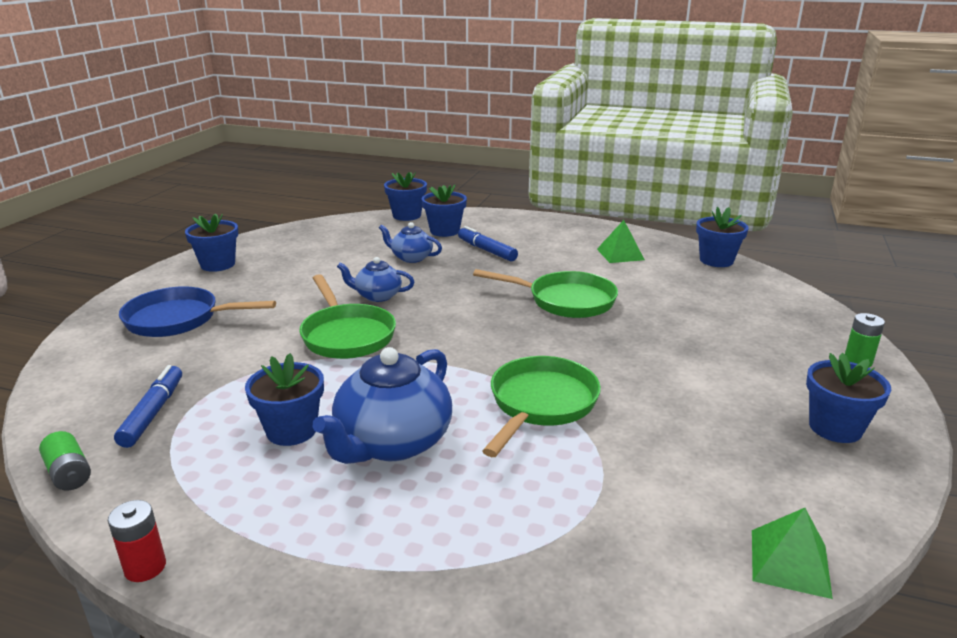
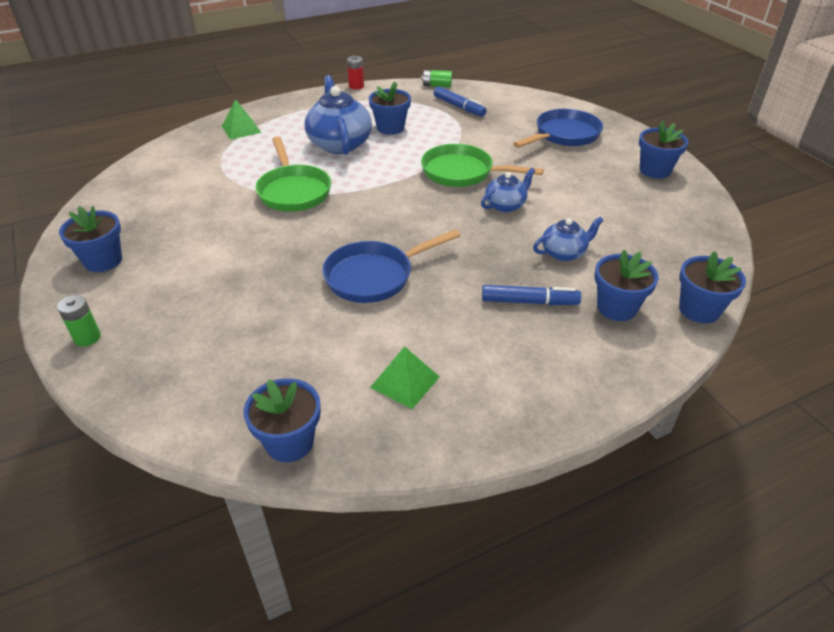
camera: 135 degrees right, 15 degrees up
(565, 301) = (374, 276): green pan -> blue pan
(790, 562) = (119, 181): green pyramid -> green pyramid (241, 129)

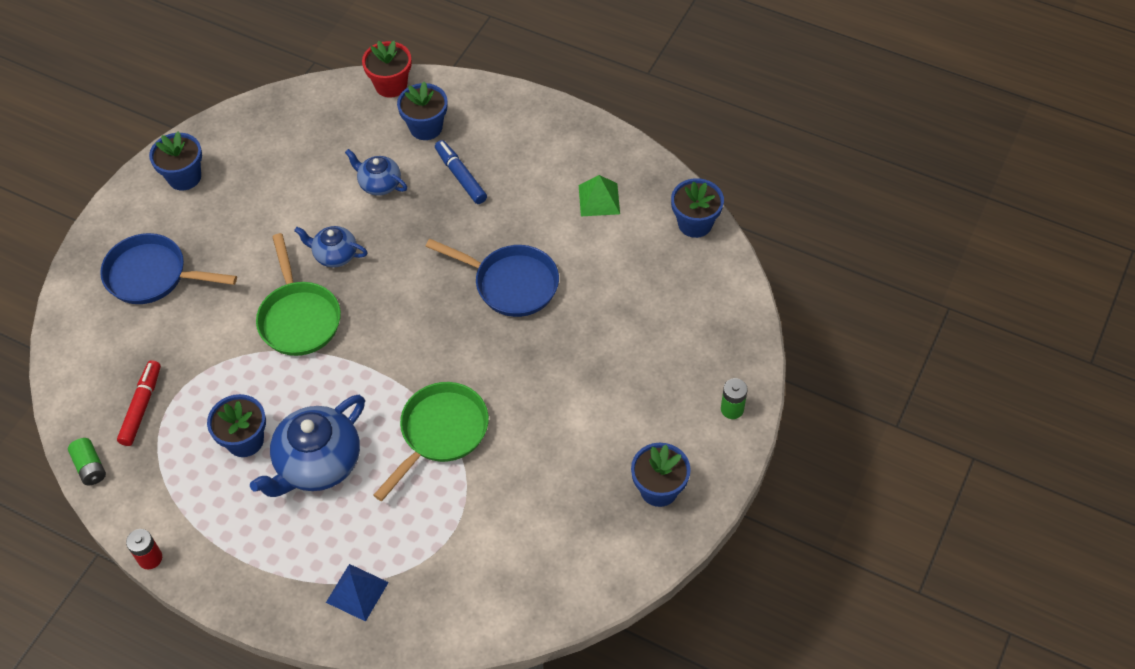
camera: 125 degrees left, 15 degrees up
(241, 129) = (357, 592): green pyramid -> blue pyramid
(459, 107) = (141, 407): blue marker -> red marker
(699, 310) = (391, 85): blue flower pot -> red flower pot

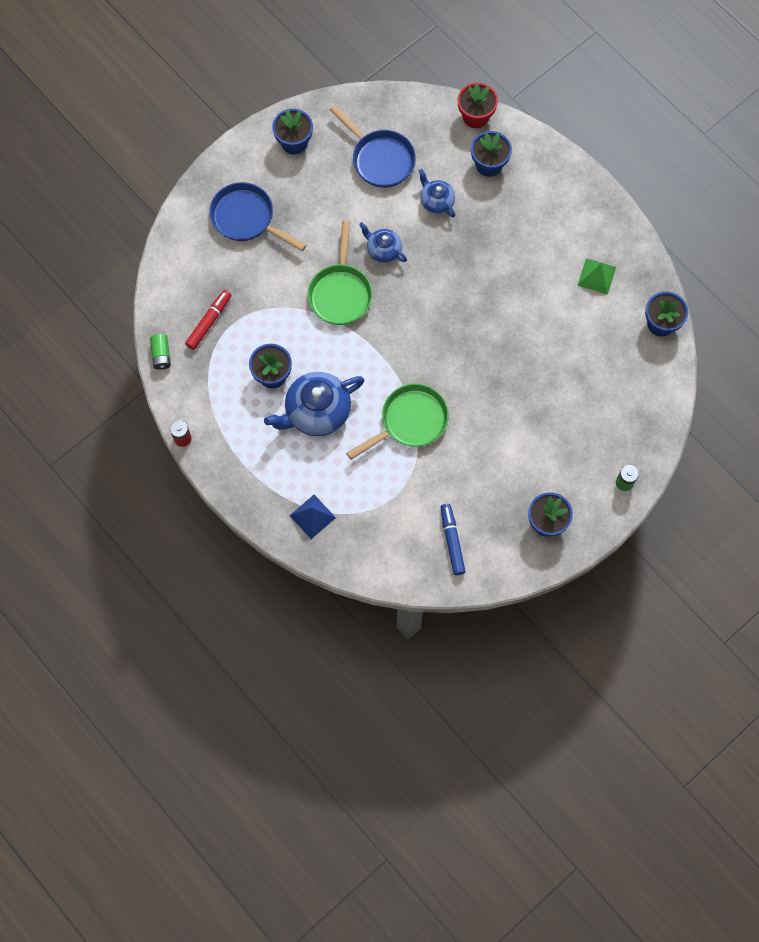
camera: 20 degrees right, 15 degrees up
(460, 176) = (499, 217): blue marker -> blue marker (452, 541)
(511, 284) = (503, 322): blue pan -> blue pan (380, 159)

